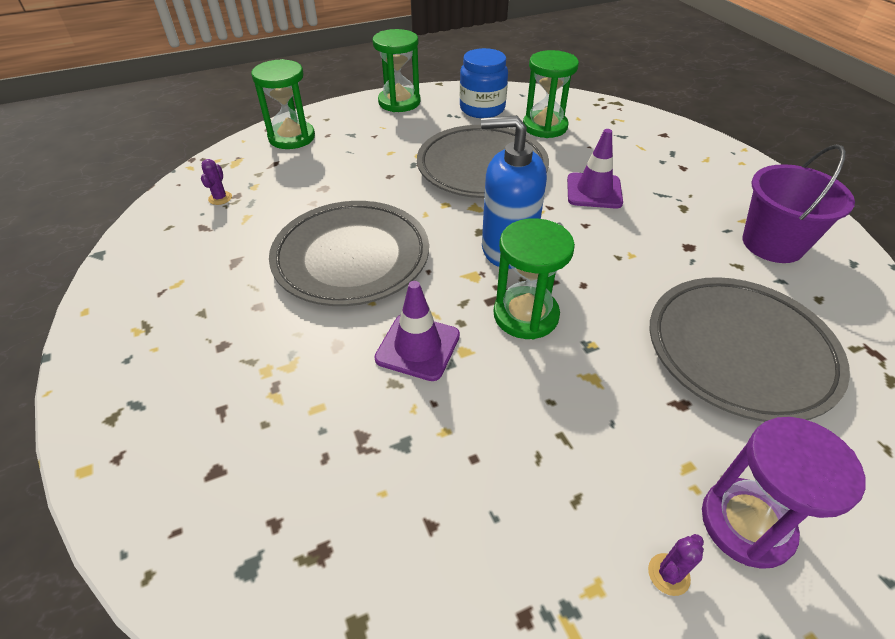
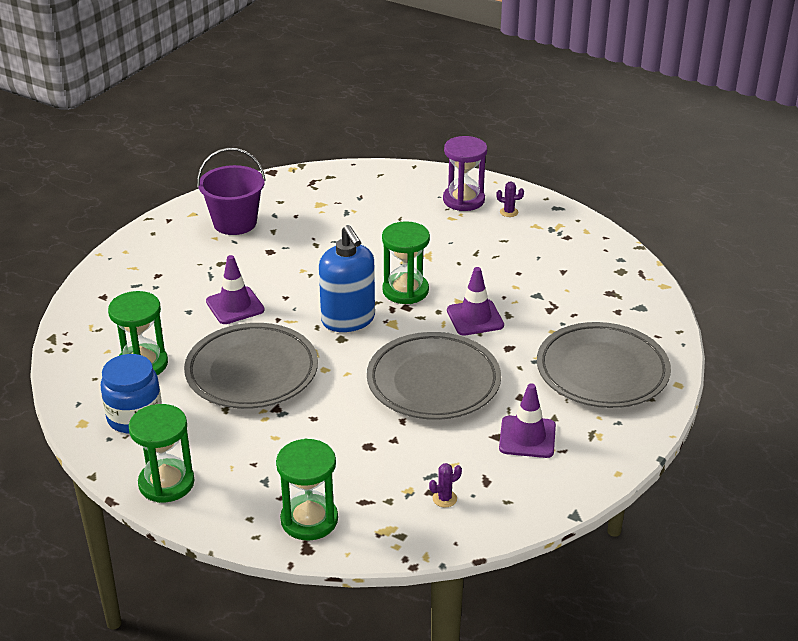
camera: 125 degrees left, 10 degrees down
(207, 278) = (527, 437): none -> purple traffic cone
(739, 352) = (356, 218): grey plate -> grey plate (602, 371)

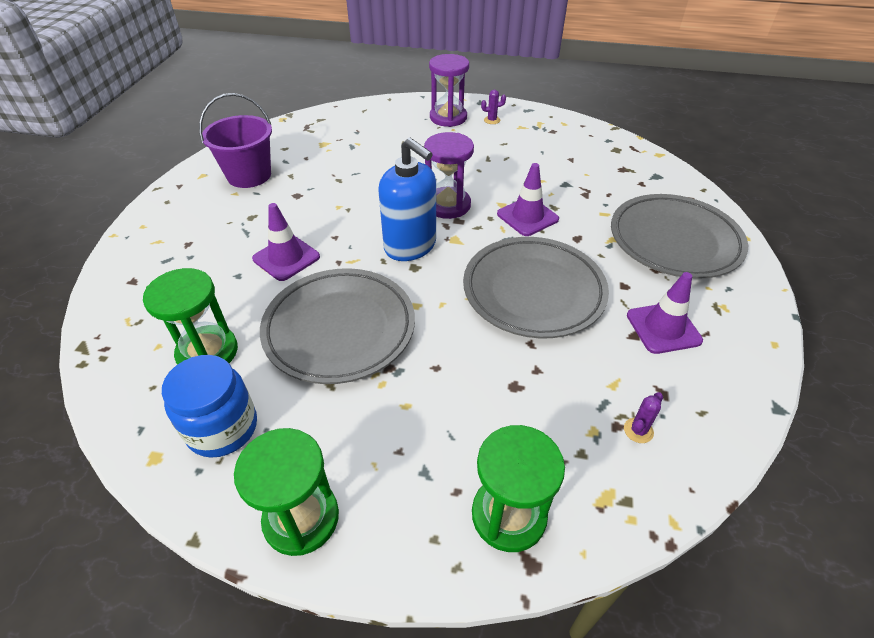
camera: 20 degrees left, 10 degrees up
(405, 291) = (448, 205): green hourglass -> purple hourglass

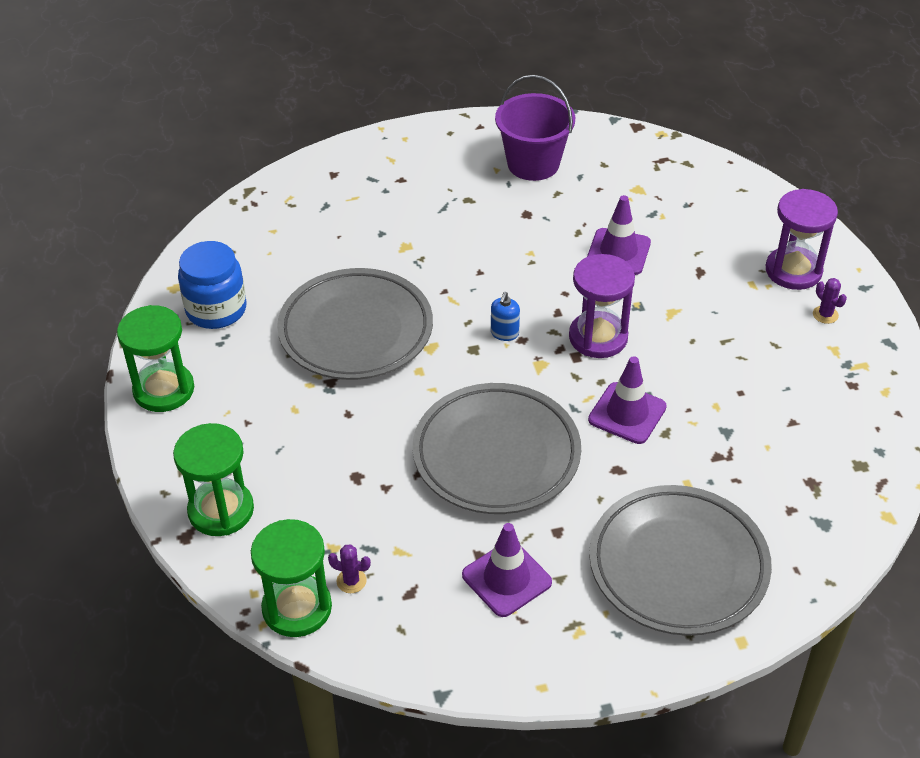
camera: 65 degrees right, 0 degrees up
(207, 352) = (283, 262): green hourglass -> green hourglass (297, 608)
(286, 258) = (425, 253): purple traffic cone -> purple traffic cone (618, 252)
(410, 246) = (504, 333): blue soap dispenser -> blue soap dispenser, size x0.42

